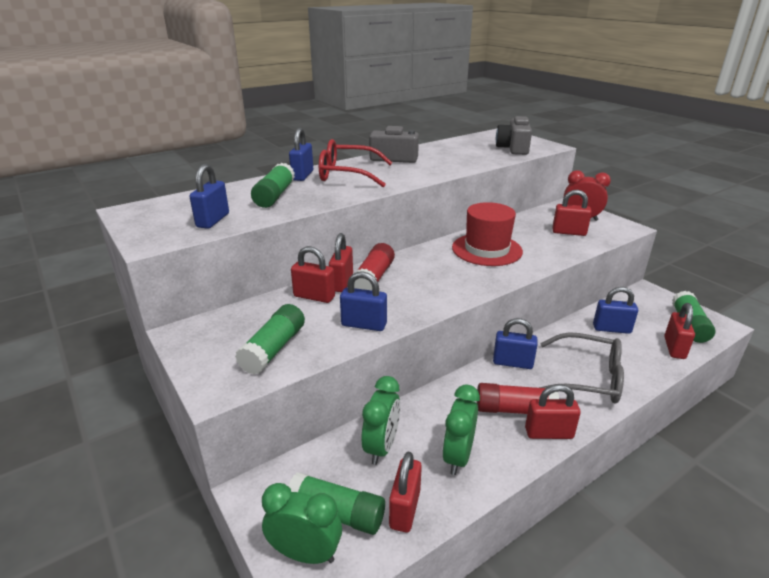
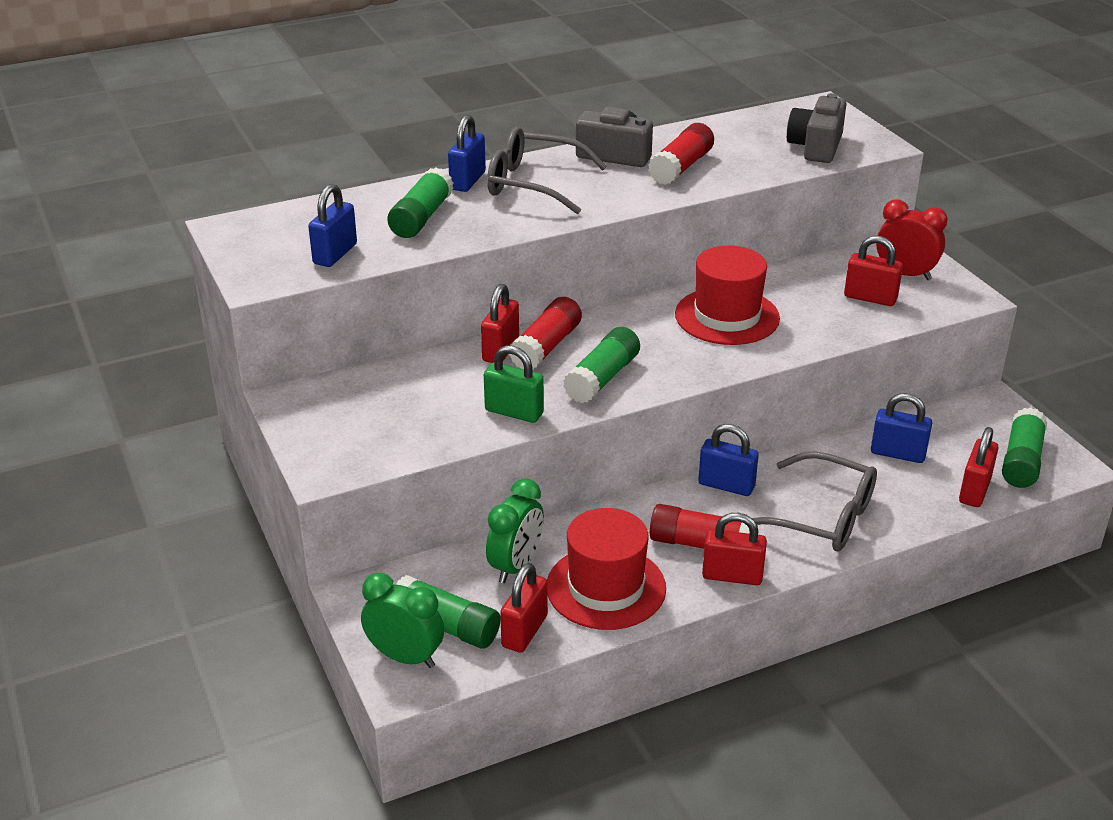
camera: 10 degrees right, 5 degrees up
(274, 349) = (396, 431): green glue stick -> green glue stick (602, 378)
(314, 296) = (459, 367): red padlock -> none
(347, 174) = (534, 184): red glasses -> grey glasses
(364, 325) = (514, 412): blue padlock -> green padlock
(438, 161) = (681, 167): none -> red glue stick
(458, 456) = (606, 587): green clock -> red hat

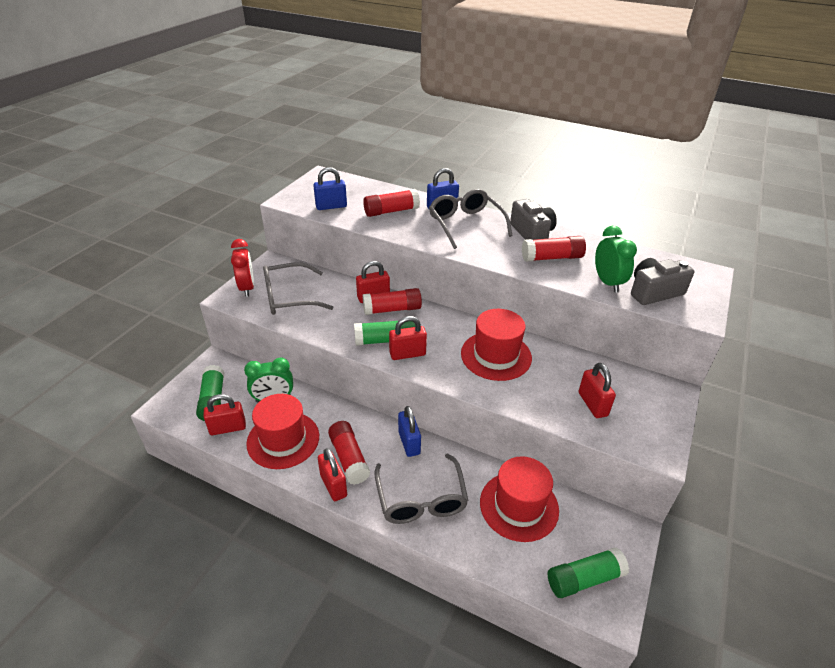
camera: 50 degrees right, 5 degrees up
(403, 417) = (289, 297): none -> grey glasses
(405, 657) = (182, 399): green clock -> green clock (607, 282)
(421, 217) = (391, 211): green glue stick -> red glue stick
(514, 412) = (326, 327): green padlock -> none
(898, 454) = (519, 506): blue padlock -> red hat
(905, 274) = (641, 407): red clock -> red clock (247, 288)
(974, 491) = (523, 566): red padlock -> red padlock (407, 354)

